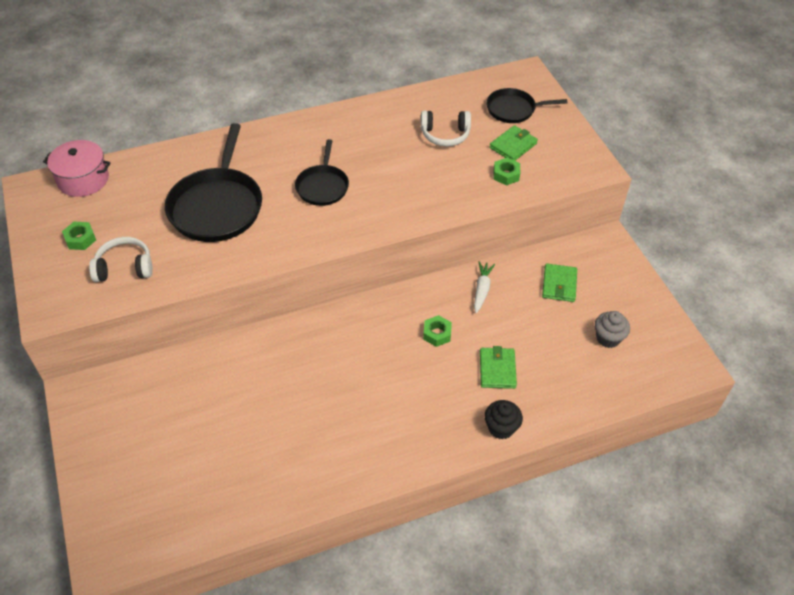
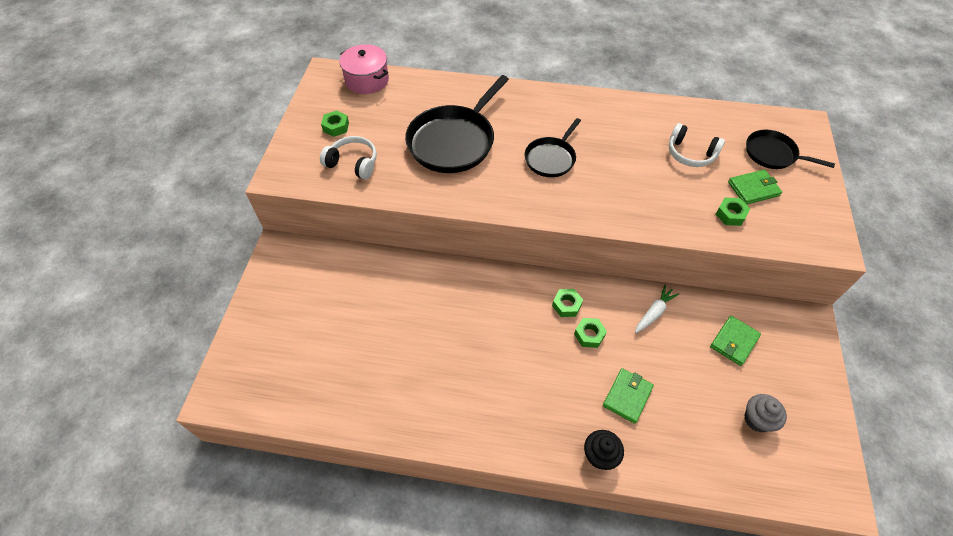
camera: 30 degrees right, 5 degrees up
(402, 317) = (566, 305): none -> green nut

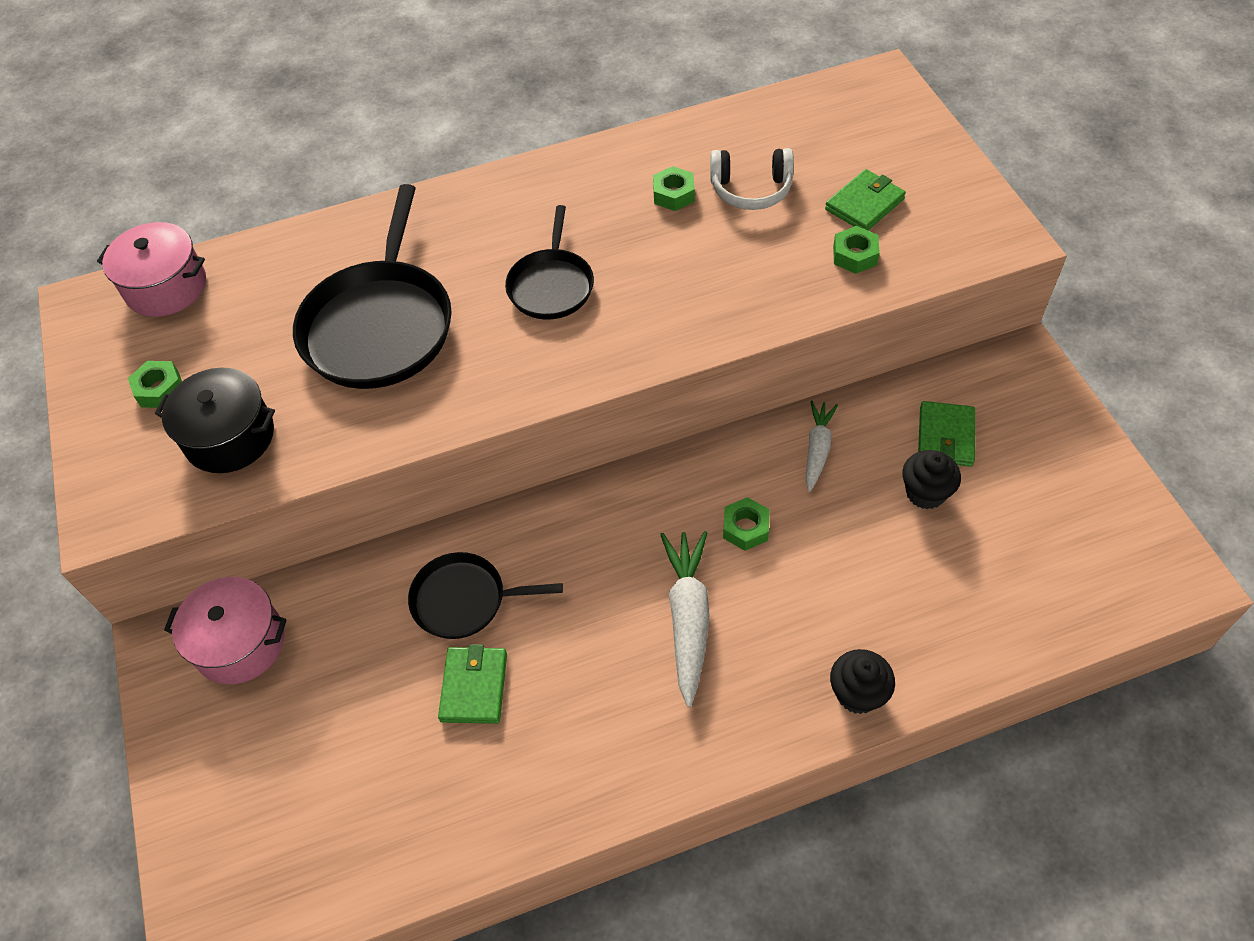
camera: 25 degrees left, 0 degrees up
(311, 266) = (240, 643): none -> pink pot
(353, 163) = (229, 437): white headphones -> black pot
(531, 366) = (688, 618): none -> white carrot
(566, 305) = (688, 501): green nut -> green nut (673, 194)
(627, 396) = (847, 589): green wallet -> green wallet (474, 687)
(703, 367) = (925, 493): none -> black cupcake
(757, 419) = (1032, 529): grey cupcake -> none
(772, 154) = (862, 141): black pan -> black pan (464, 600)

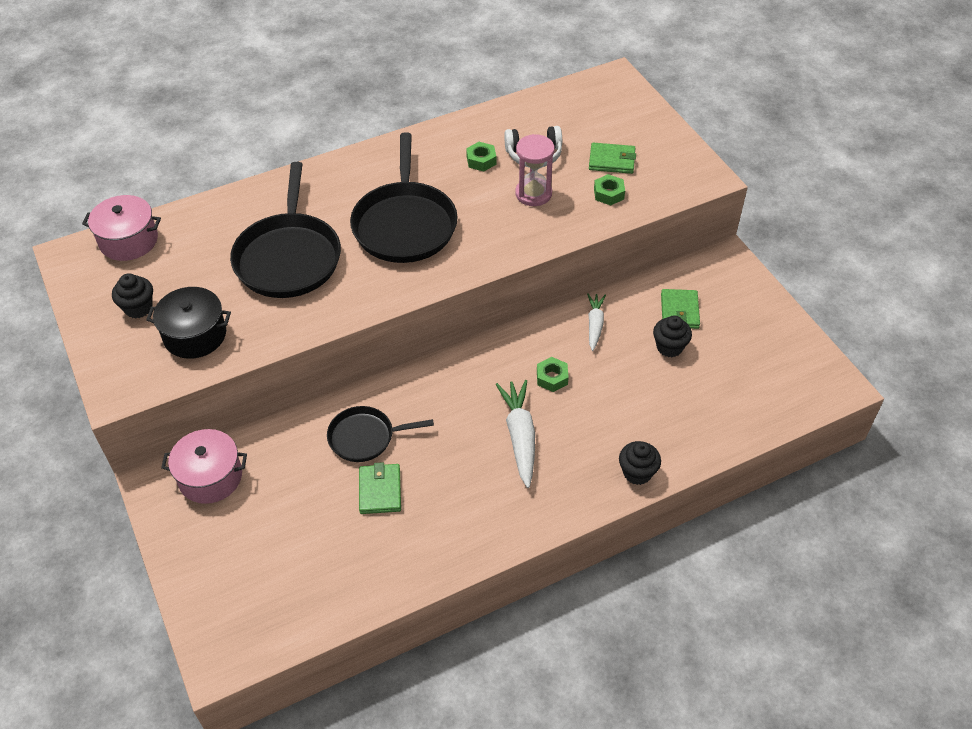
camera: 10 degrees left, 5 degrees down
(160, 389) = (138, 308): green nut -> black cupcake
(551, 286) = (405, 224): black pan -> black pan, size x1.74
(743, 249) = (533, 194): none -> pink hourglass
(864, 204) = (611, 160): green wallet -> green wallet turned 60 degrees clockwise

